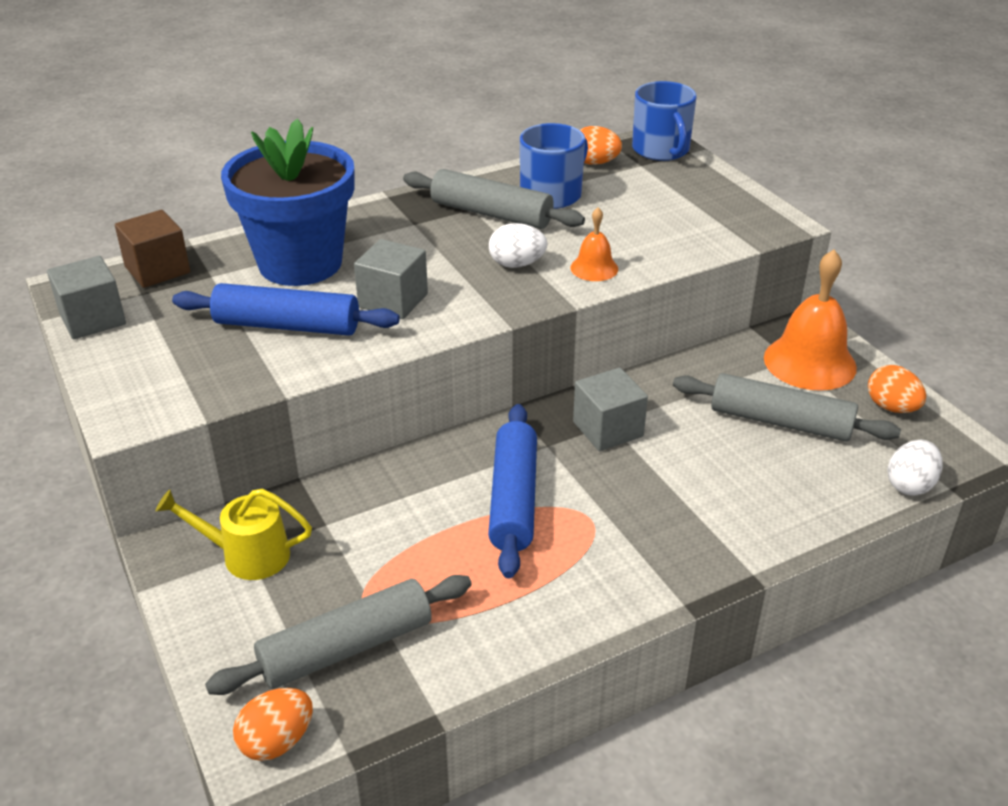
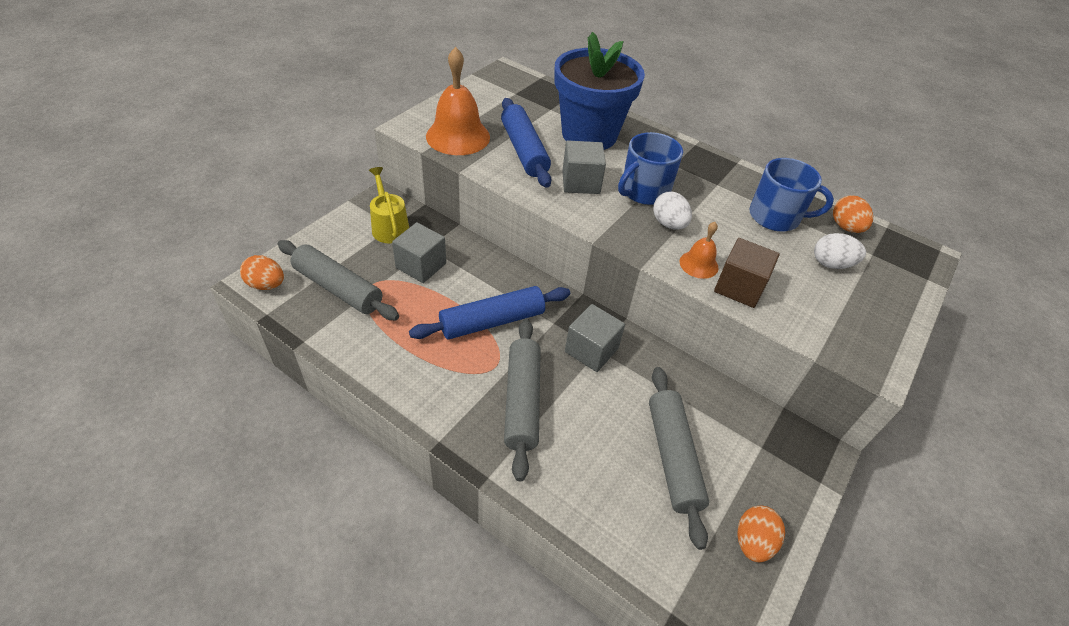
camera: 60 degrees right, 10 degrees up
(93, 319) = (482, 87): grey cube -> grey cube (421, 265)
(157, 270) = (541, 90): brown cube -> brown cube (739, 287)
(491, 214) = (720, 194): grey rolling pin -> grey rolling pin (522, 401)
(661, 150) = (910, 260): blue mug -> blue mug (644, 191)
(810, 362) = (768, 462): orange bell -> orange bell (458, 136)
(910, 485) = (654, 576): white egg -> white egg (831, 264)

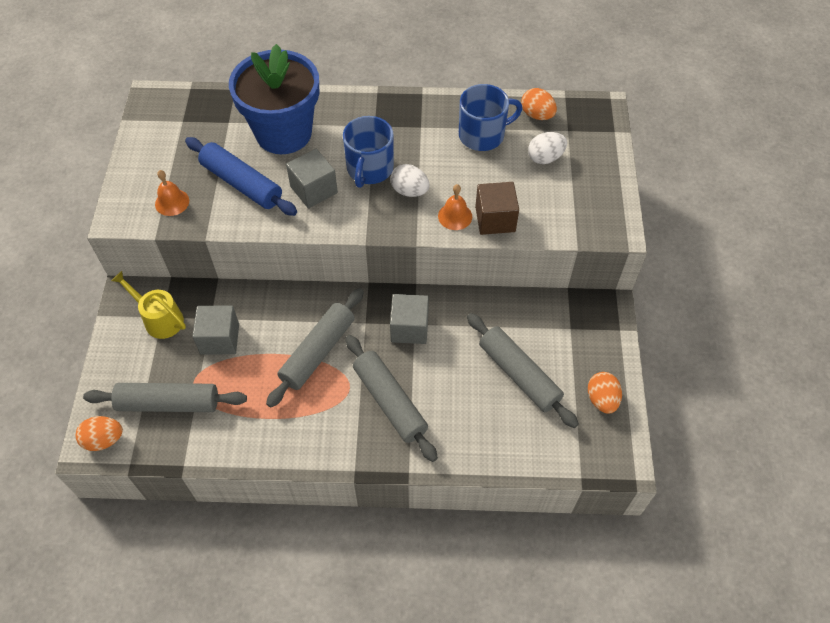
camera: 30 degrees left, 10 degrees up
(458, 136) = (172, 202): orange bell -> orange bell, size x0.51
(492, 321) = (318, 352): blue rolling pin -> grey rolling pin

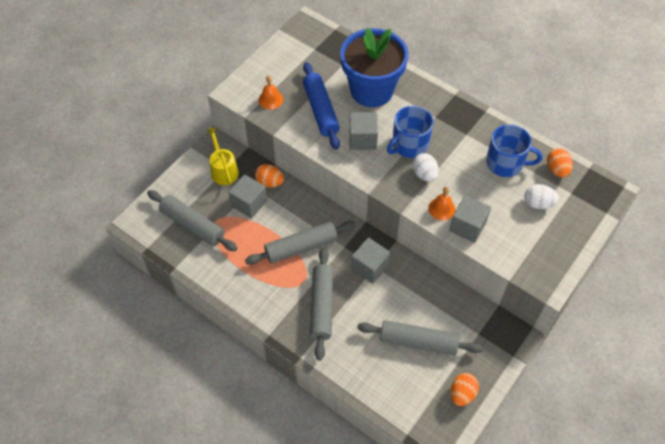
camera: 35 degrees right, 0 degrees up
(104, 440) = (143, 224): orange egg -> orange egg (270, 182)
(495, 219) = (467, 226): brown cube -> grey cube
(519, 375) = (418, 342): grey rolling pin -> grey rolling pin turned 75 degrees counterclockwise

